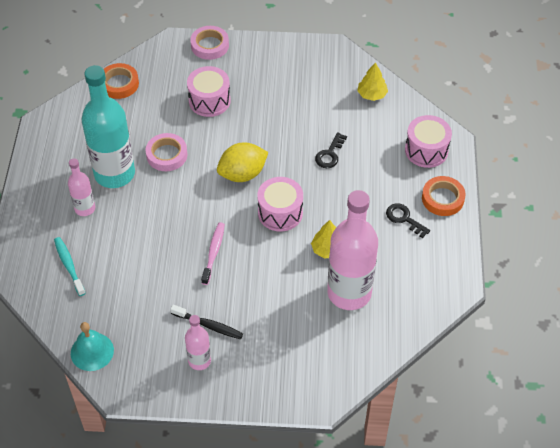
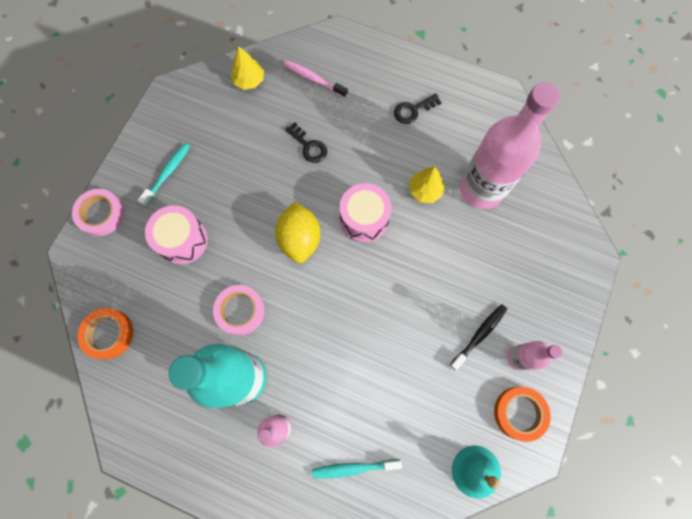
camera: 70 degrees left, 20 degrees up
(213, 252) = (390, 301): pink toothbrush -> pink toothbrush (314, 79)
(261, 72) = (168, 173): none -> turquoise toothbrush
(426, 150) = (340, 60): pink drum -> none
(442, 198) = (402, 69): orange tape -> orange tape (519, 413)

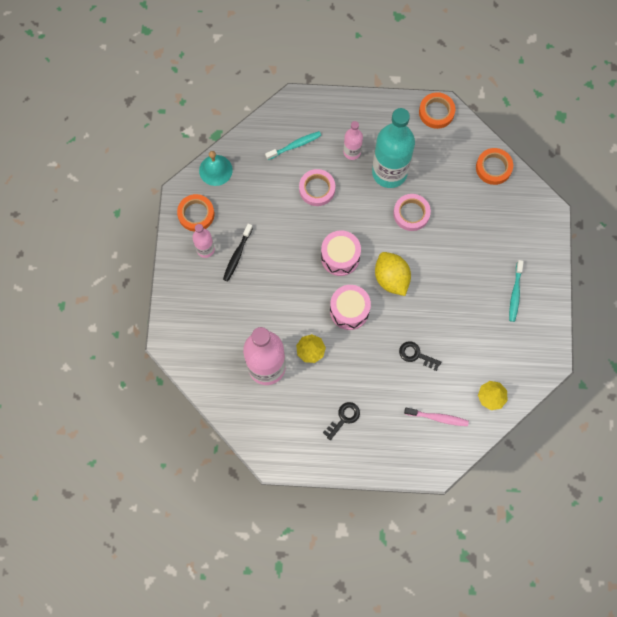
camera: 160 degrees right, 0 degrees up
(101, 214) = (547, 245): pink tape -> pink tape (317, 189)
(139, 445) = (436, 112): none -> orange tape
(183, 240) = (476, 247): pink drum -> pink drum (340, 257)

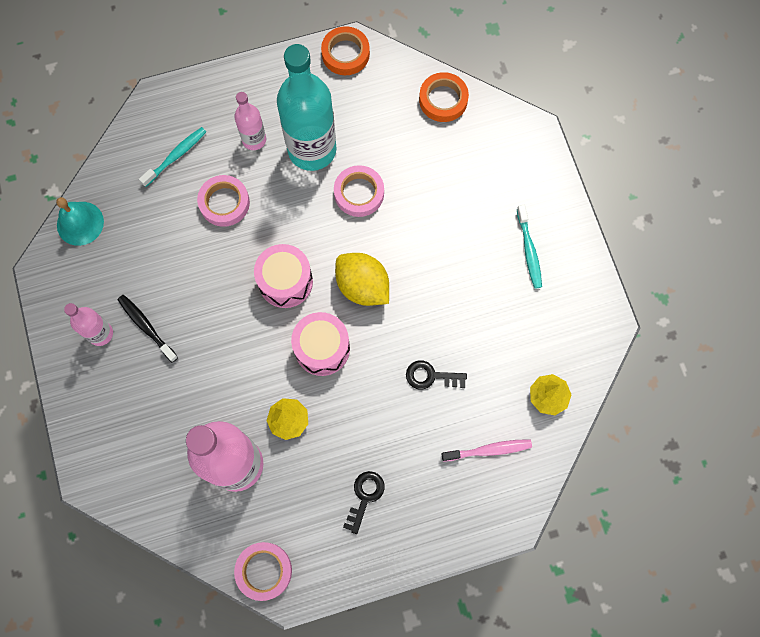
camera: 20 degrees left, 0 degrees up
(196, 214) = (72, 291): orange tape -> none
(237, 255) = (146, 327): black toothbrush -> black toothbrush turned 135 degrees clockwise
(261, 442) = (264, 571): none -> pink tape

